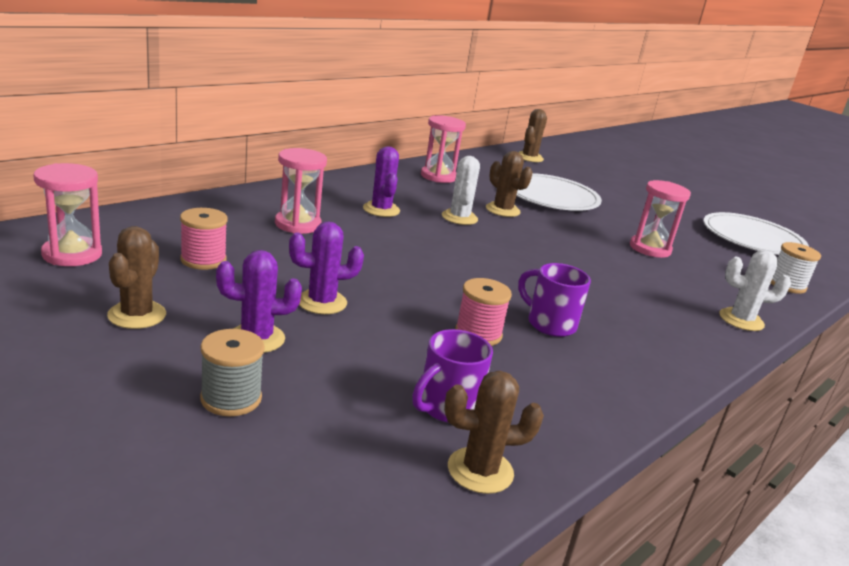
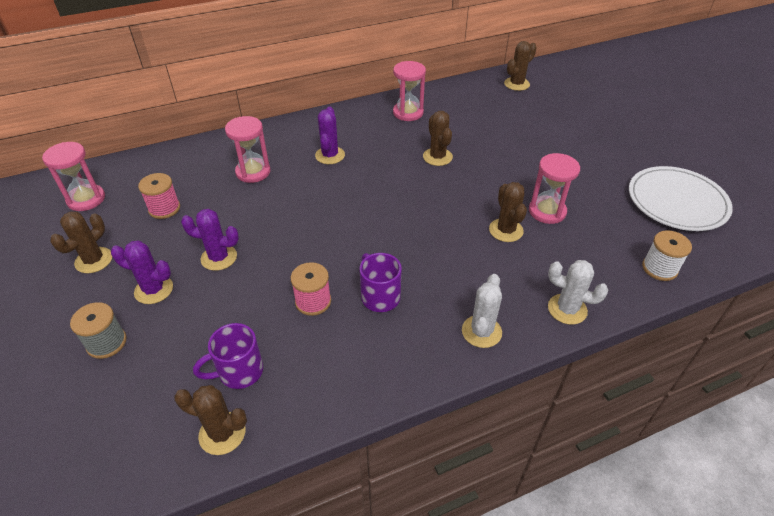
camera: 25 degrees right, 20 degrees up
(459, 217) = (391, 166): white cactus -> white cactus (481, 331)
(551, 197) = (498, 139): white plate -> none
(626, 264) = (506, 230): none -> brown cactus

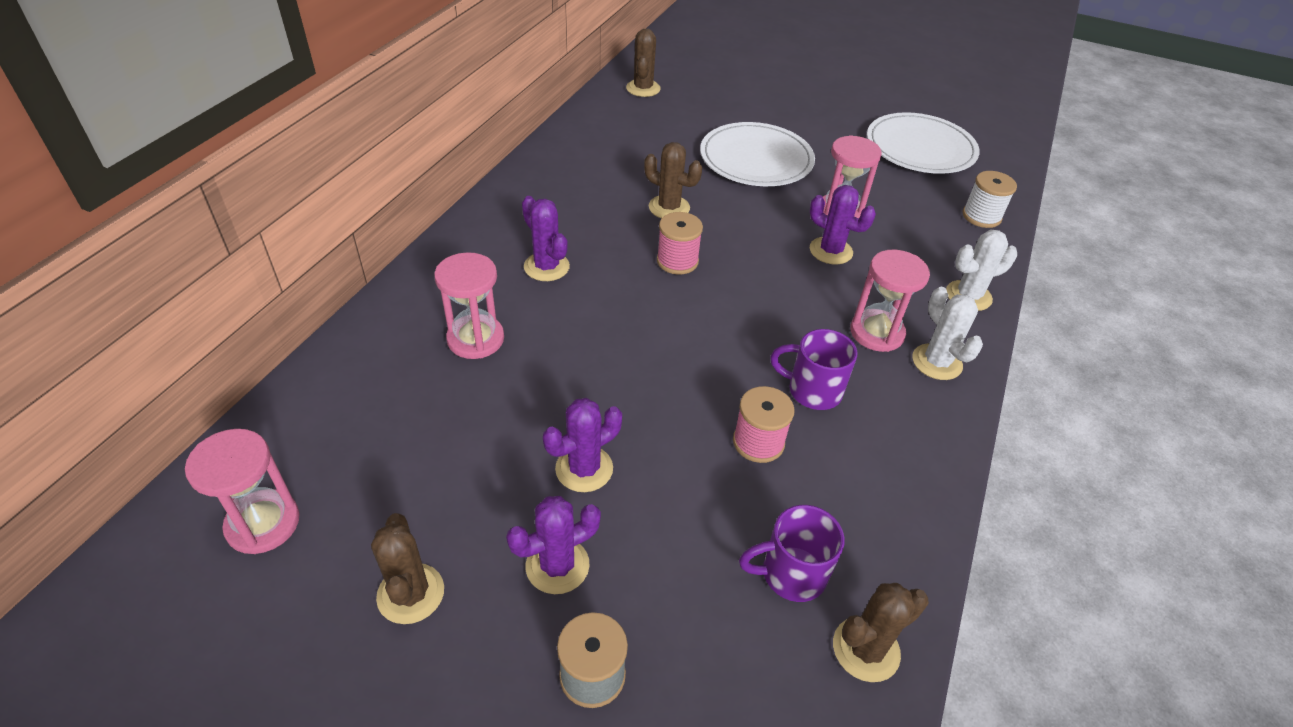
camera: 45 degrees left, 0 degrees up
(164, 208) = (416, 458): pink spool -> pink spool (677, 261)
(239, 372) = (791, 574): purple mug -> purple mug turned 60 degrees clockwise
(408, 113) = (569, 171): pink hourglass -> pink hourglass (877, 333)
(506, 230) = (831, 251): brown cactus -> purple cactus
(534, 154) = (756, 159): none -> white plate

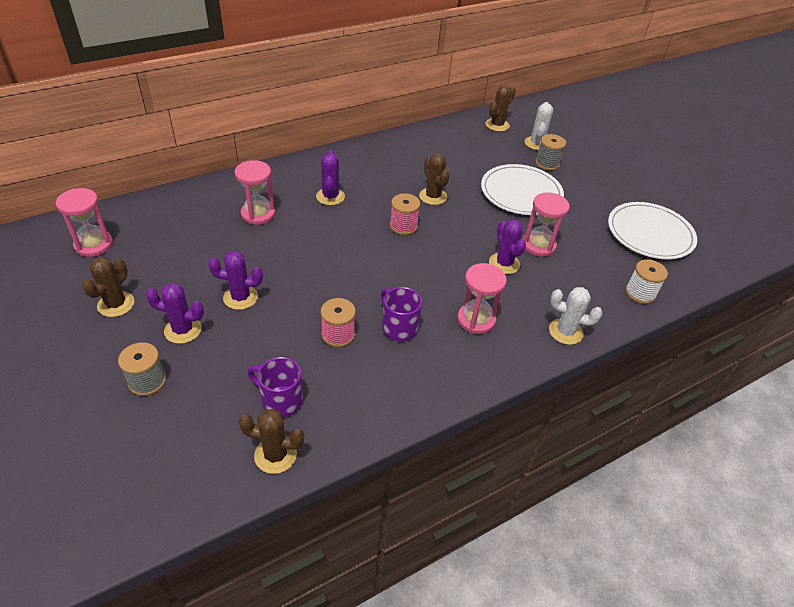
camera: 35 degrees right, 0 degrees up
(744, 113) = (547, 163): none -> grey spool
(937, 362) = (494, 354): white cactus -> white cactus (536, 143)

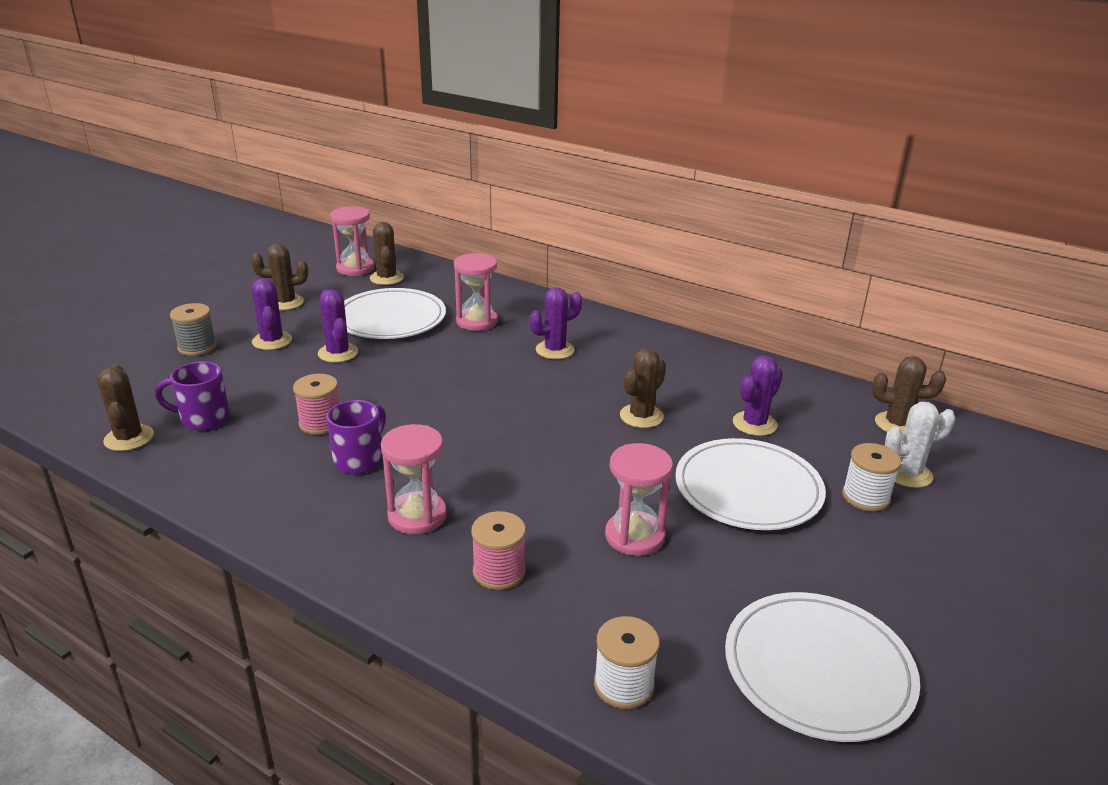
camera: 65 degrees right, 15 degrees down
(134, 233) = (386, 278): none -> brown cactus
(210, 253) = (390, 318): none -> white plate
(280, 400) = (203, 419): purple mug -> purple mug turned 90 degrees counterclockwise
(403, 226) = (553, 412): pink spool -> pink spool (499, 572)
(504, 263) = (557, 512): purple cactus -> purple cactus (754, 424)
(547, 163) = (865, 497): grey spool -> white spool
(565, 332) = (454, 609): white cactus -> none

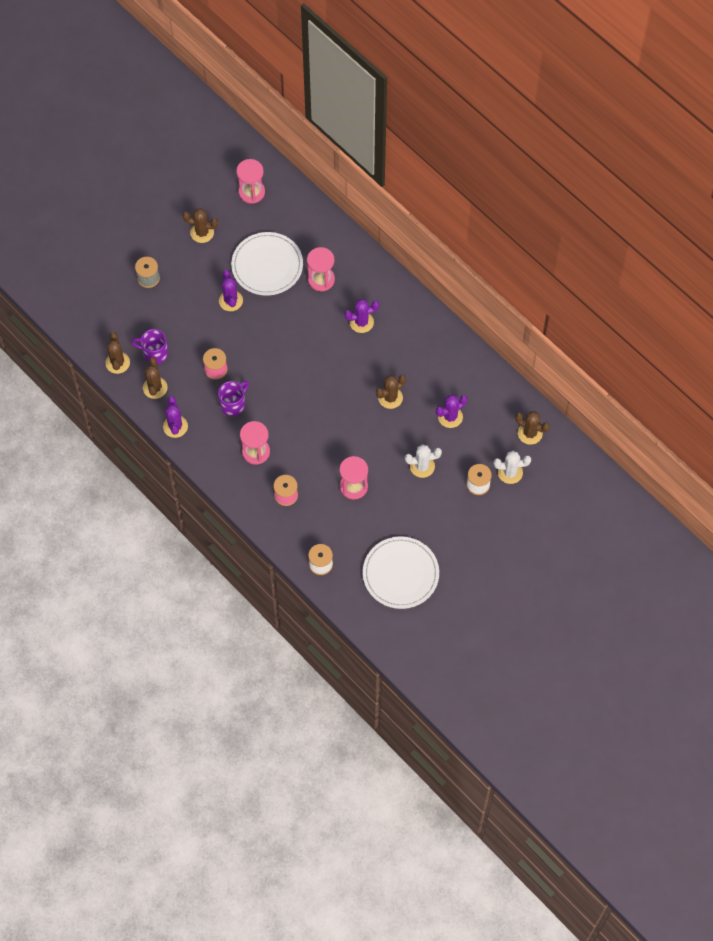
camera: 15 degrees right, 35 degrees up
(272, 341) = (192, 279): purple cactus -> purple cactus (175, 426)
(386, 278) = (271, 210): brown cactus -> brown cactus (155, 388)
(748, 488) = (422, 466): white plate -> white cactus

